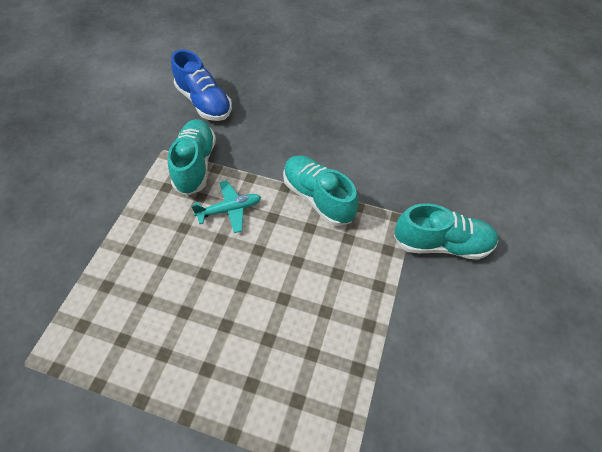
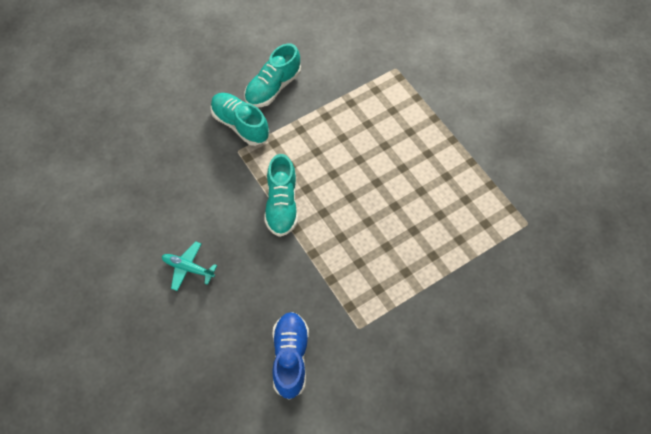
camera: 140 degrees left, 5 degrees up
(195, 165) = (343, 294): turquoise shoe -> turquoise shoe (273, 87)
(230, 209) = (346, 238): turquoise plane -> turquoise plane (188, 268)

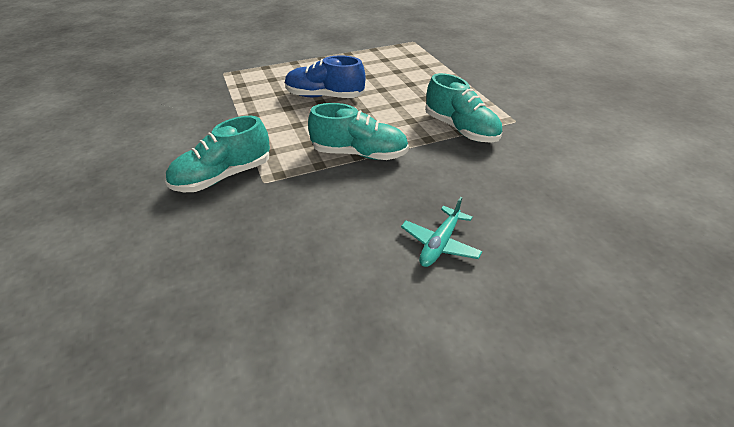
camera: 80 degrees left, 20 degrees down
(273, 87) = (185, 145): turquoise shoe -> turquoise shoe (460, 129)
(290, 358) = (559, 165): blue shoe -> blue shoe (324, 96)

